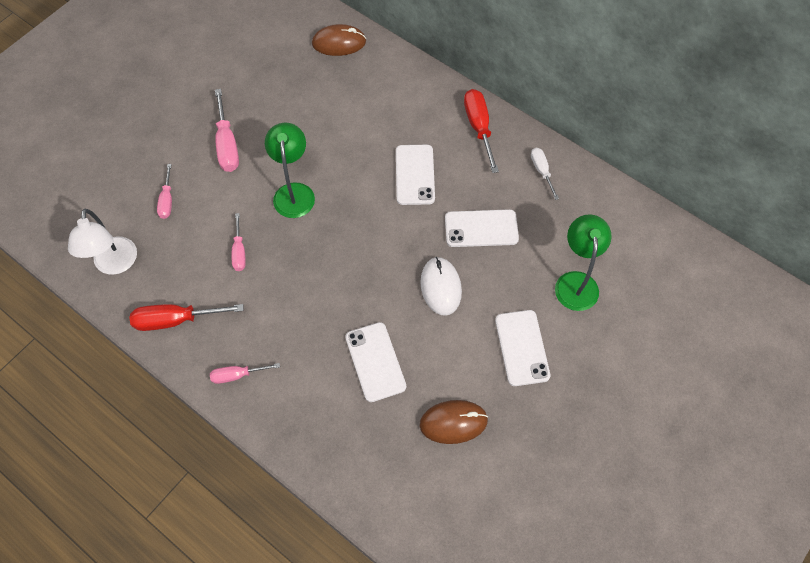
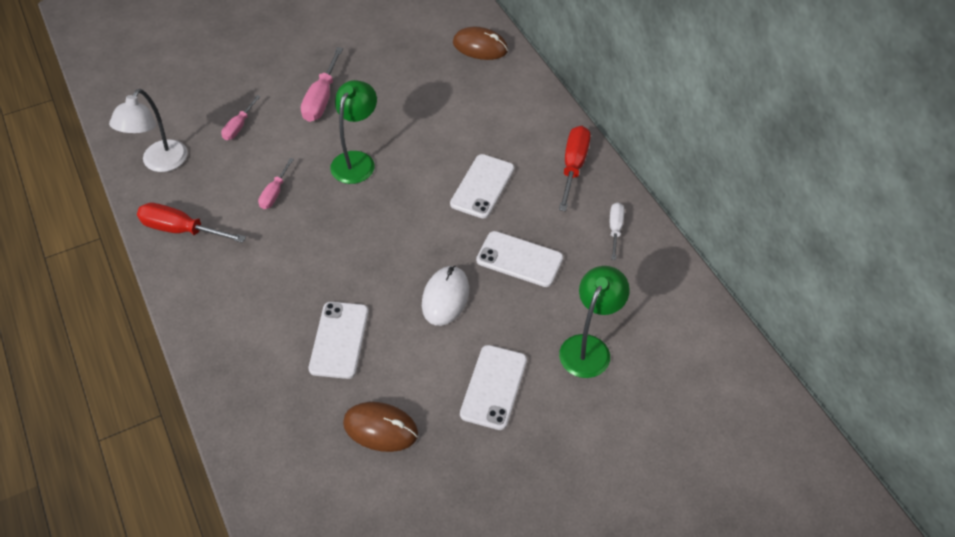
camera: 25 degrees right, 10 degrees down
(237, 375) = (205, 299): pink screwdriver -> none

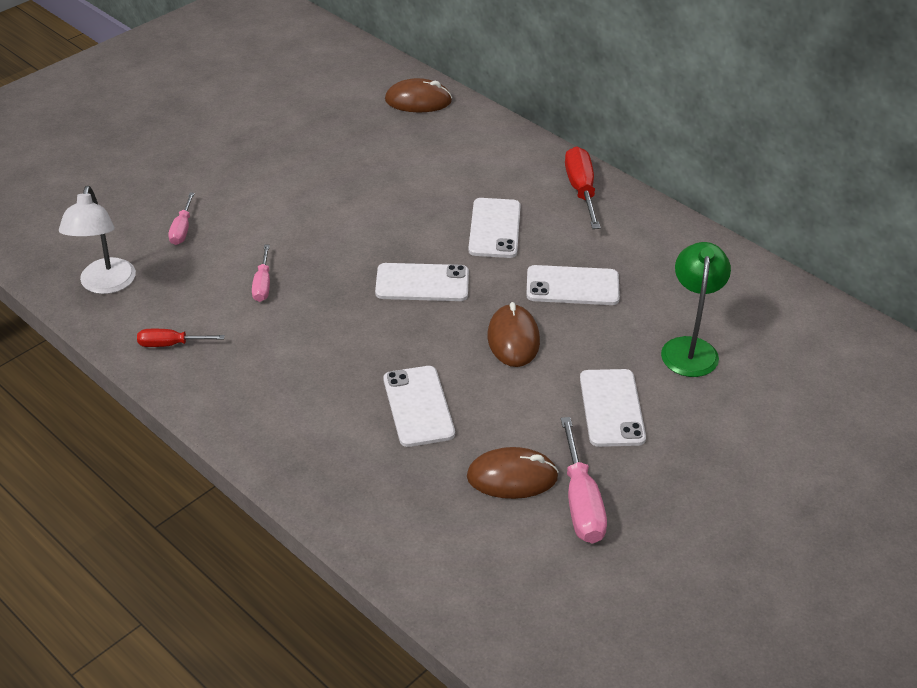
camera: 20 degrees left, 10 degrees down
(182, 230) = (171, 344): red screwdriver -> red screwdriver, size x0.61
(322, 98) = (266, 183): pink screwdriver -> pink screwdriver (581, 501)
(357, 160) = (340, 233): green lamp -> none
(398, 224) = (422, 283): none -> white phone
(445, 297) = (513, 339): white mouse -> brown mouse
(615, 229) = (656, 237): white screwdriver -> none

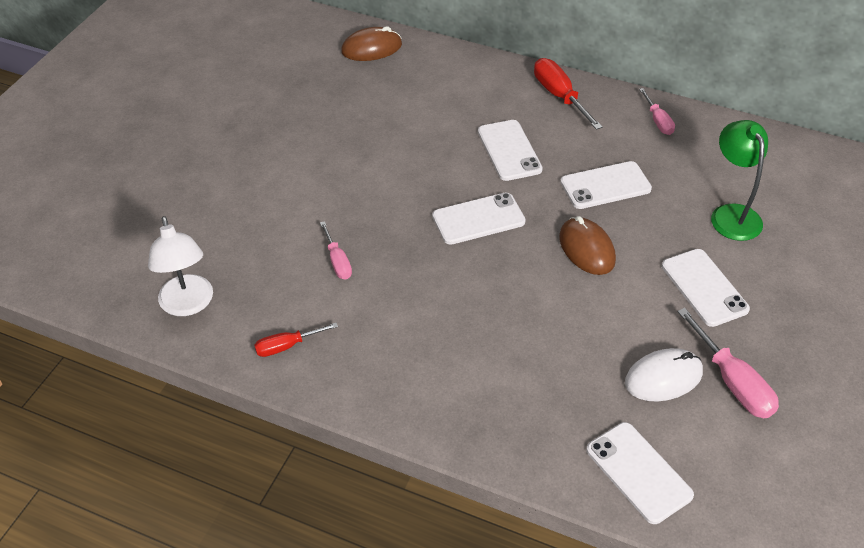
camera: 20 degrees left, 5 degrees up
(182, 229) = (229, 228): pink screwdriver -> pink screwdriver (658, 121)
(418, 406) = (545, 337): white phone -> white phone (638, 472)
(512, 477) = (663, 378): brown mouse -> white mouse

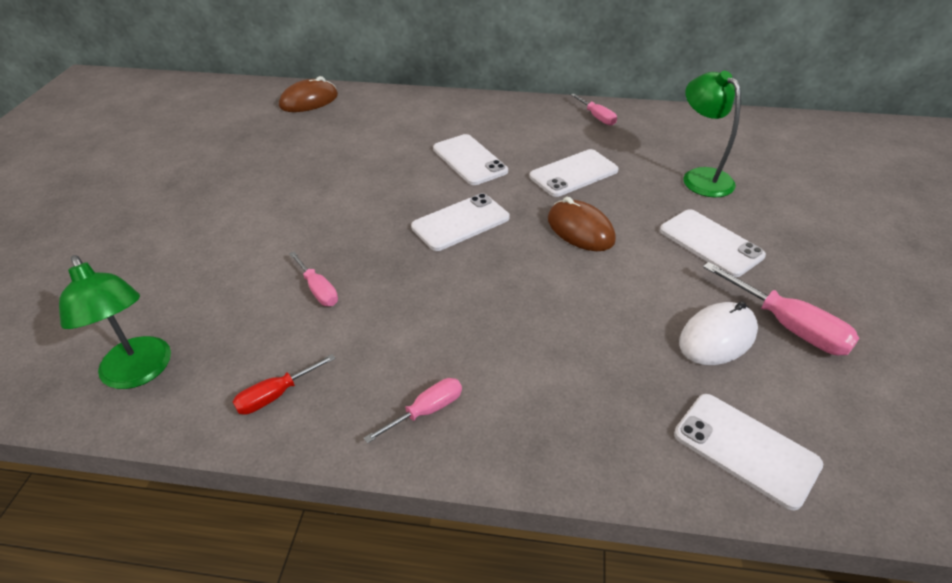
camera: 15 degrees left, 5 degrees down
(188, 305) = (140, 372): white lamp -> green lamp
(398, 385) = (426, 411): none -> pink screwdriver
(560, 96) = (500, 112): red screwdriver -> none

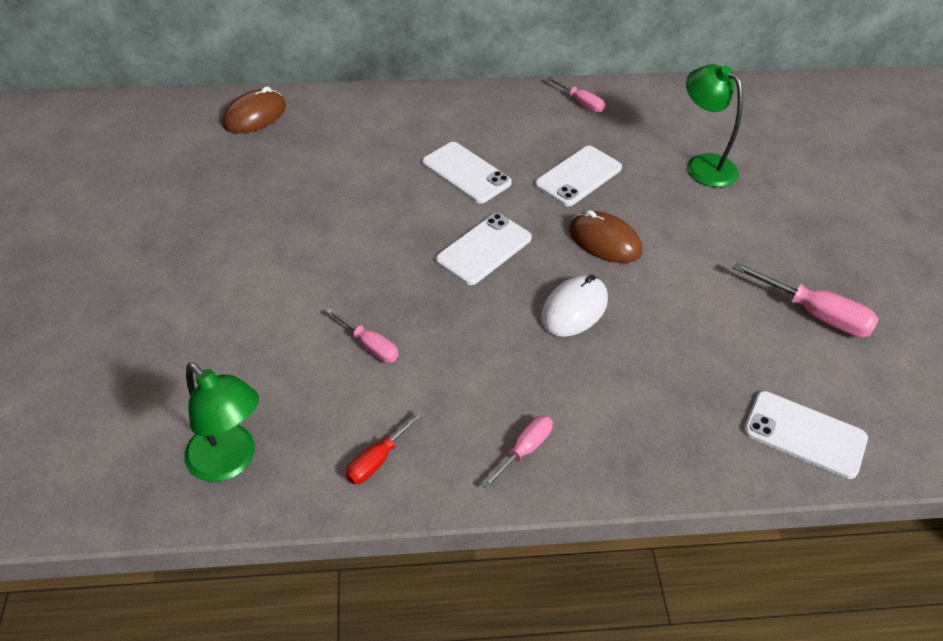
camera: 15 degrees left, 5 degrees up
(710, 243) = (729, 239): white phone -> none
(717, 337) = (758, 335): white mouse -> white mouse (574, 309)

